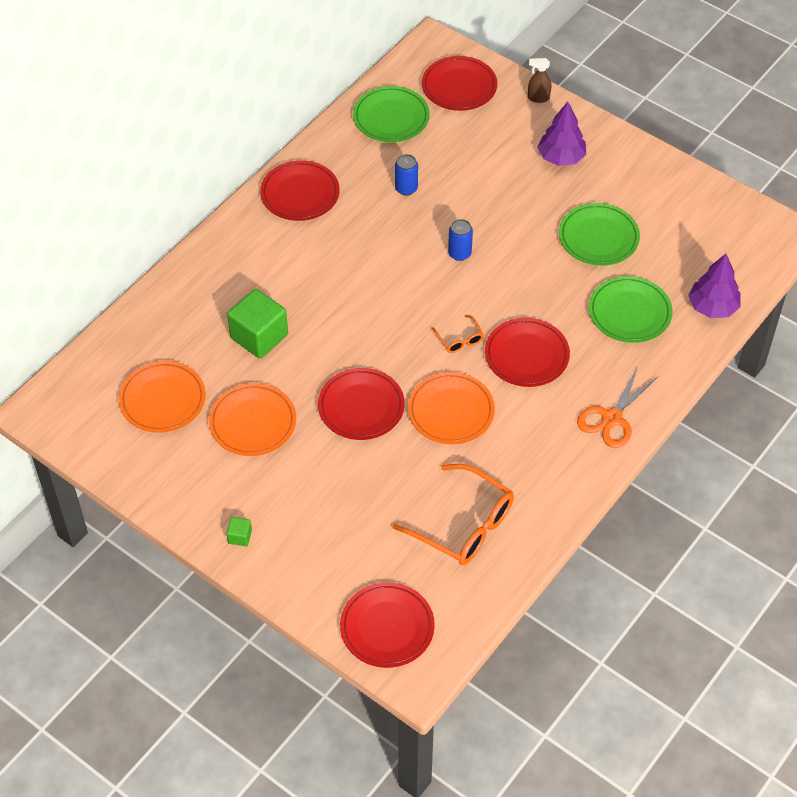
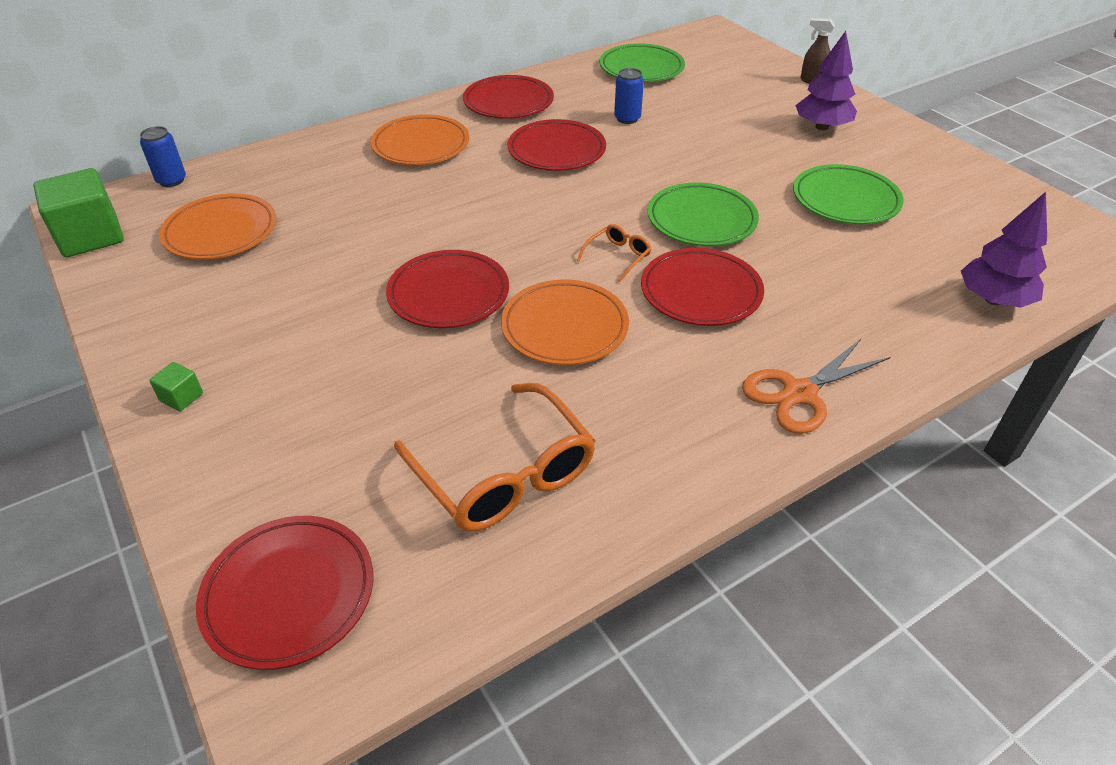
camera: 20 degrees right, 10 degrees down
(253, 422) = (303, 277): orange plate -> orange plate (421, 145)
(259, 336) = (376, 201): green cube -> green cube (91, 236)
(459, 87) = (727, 60): red plate -> red plate (556, 150)
(459, 253) = (660, 180): blue can -> blue can (171, 180)
(460, 340) = (618, 256): orange glasses -> orange glasses turned 135 degrees counterclockwise
(629, 313) = (866, 279): green plate -> green plate (701, 220)

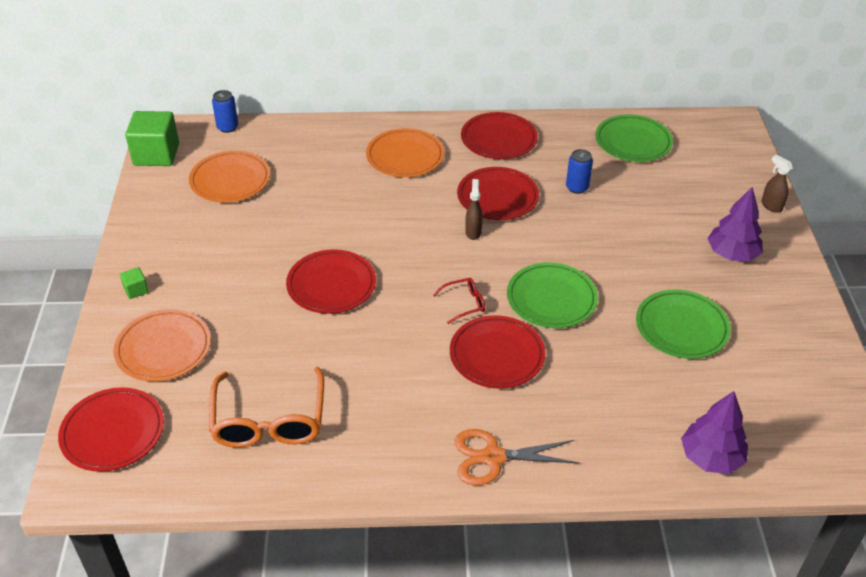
camera: 30 degrees right, 0 degrees up
(562, 188) = (473, 232): none -> brown spray bottle
(564, 327) = (383, 341): orange plate -> orange plate (163, 349)
(618, 256) = (464, 303): orange glasses -> red glasses

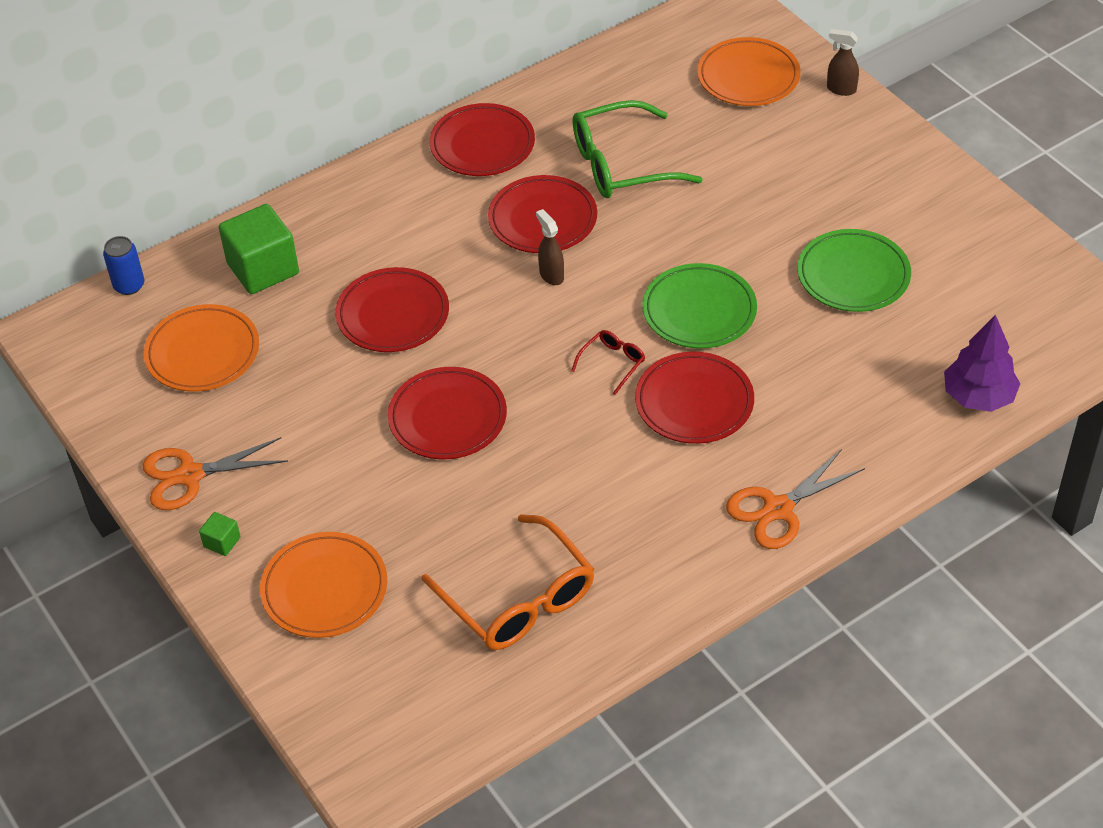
camera: 30 degrees left, 5 degrees up
(113, 432) = (360, 706): red plate -> red plate (393, 315)
(156, 154) = (71, 366): green cube -> green cube (263, 268)
(157, 244) = (190, 475): none -> orange scissors
(405, 157) = (390, 219): orange plate -> orange plate (748, 77)
(577, 187) = (621, 164): blue can -> green glasses
(633, 142) = (637, 77): green plate -> none
(732, 254) = (842, 167): purple tree -> none

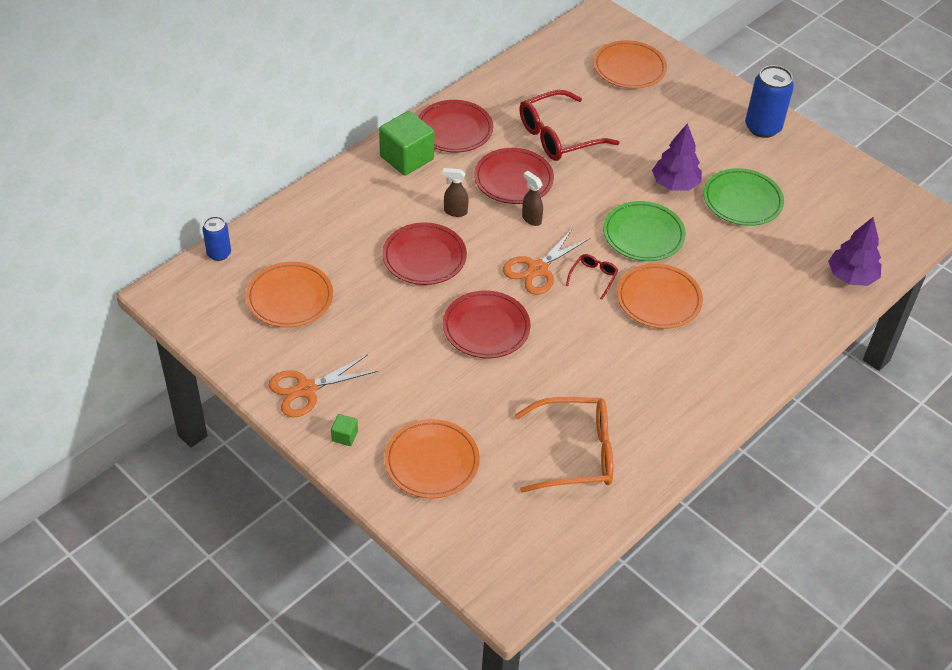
camera: 15 degrees left, 0 degrees up
(263, 268) = (317, 232): green cube -> green cube (407, 158)
(519, 599) = (576, 453): orange glasses -> orange glasses turned 45 degrees counterclockwise
(621, 164) = (558, 136): green glasses -> red glasses
(694, 402) = (659, 299): red plate -> orange plate
(764, 244) = (675, 184): none -> purple tree
(778, 509) = (739, 368): orange scissors -> orange scissors (537, 269)
(841, 89) = (696, 72): brown spray bottle -> brown spray bottle (455, 211)
(913, 174) = (762, 127): none -> blue can

